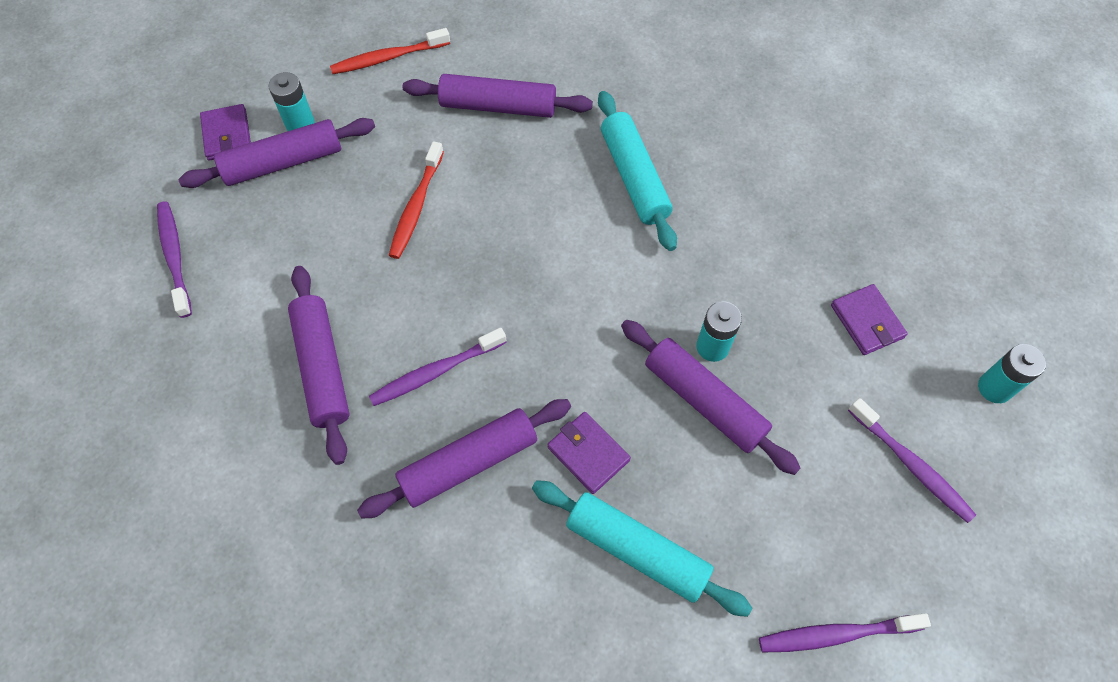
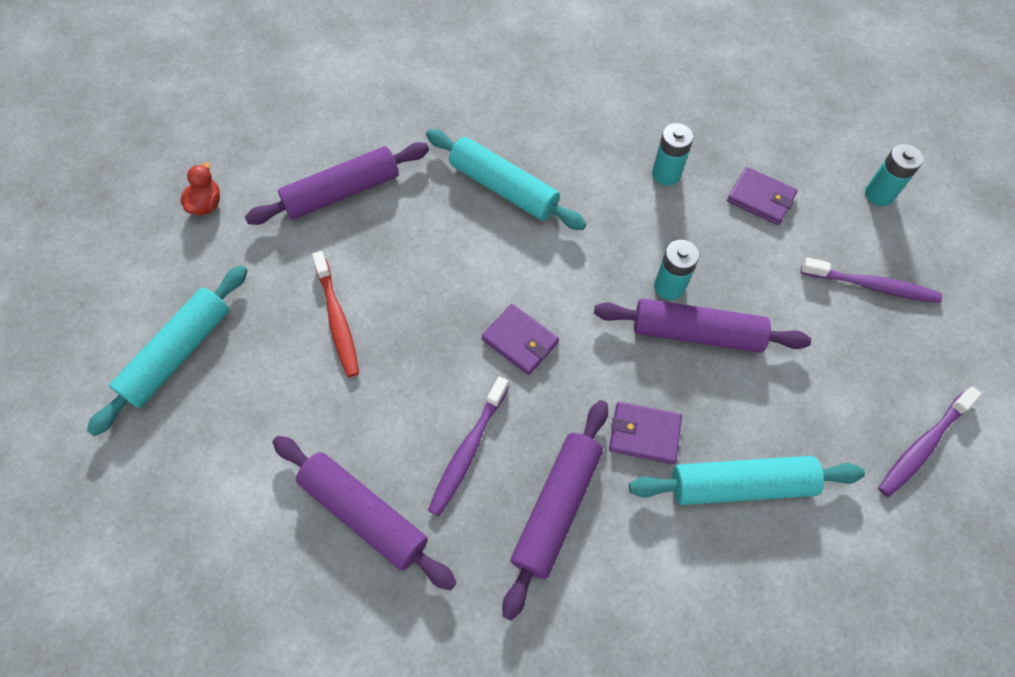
camera: 35 degrees left, 0 degrees up
(174, 257) = (136, 507): purple toothbrush -> none
(227, 135) = (99, 361): purple wallet -> purple wallet (520, 341)
(283, 162) = (178, 353): purple rolling pin -> turquoise rolling pin
(300, 124) = (167, 310): turquoise battery -> turquoise battery (666, 174)
(388, 58) = (206, 204): red toothbrush -> red duck

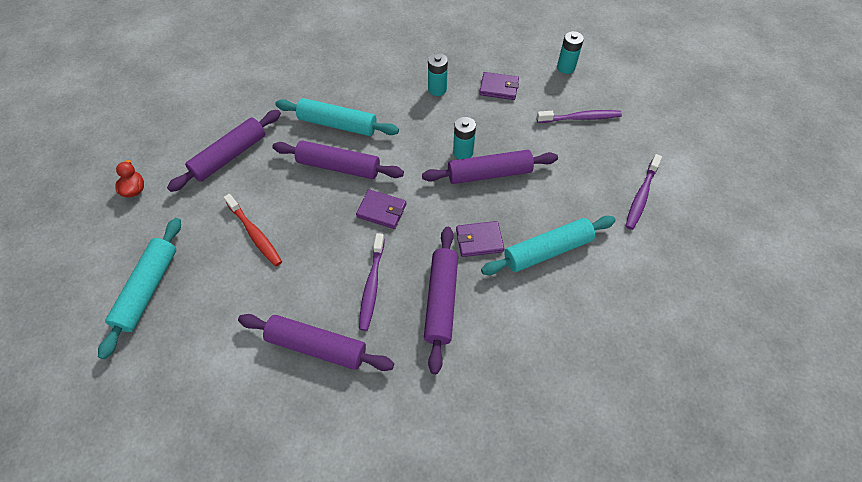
camera: 20 degrees left, 5 degrees down
(483, 254) = (339, 166): none -> purple rolling pin

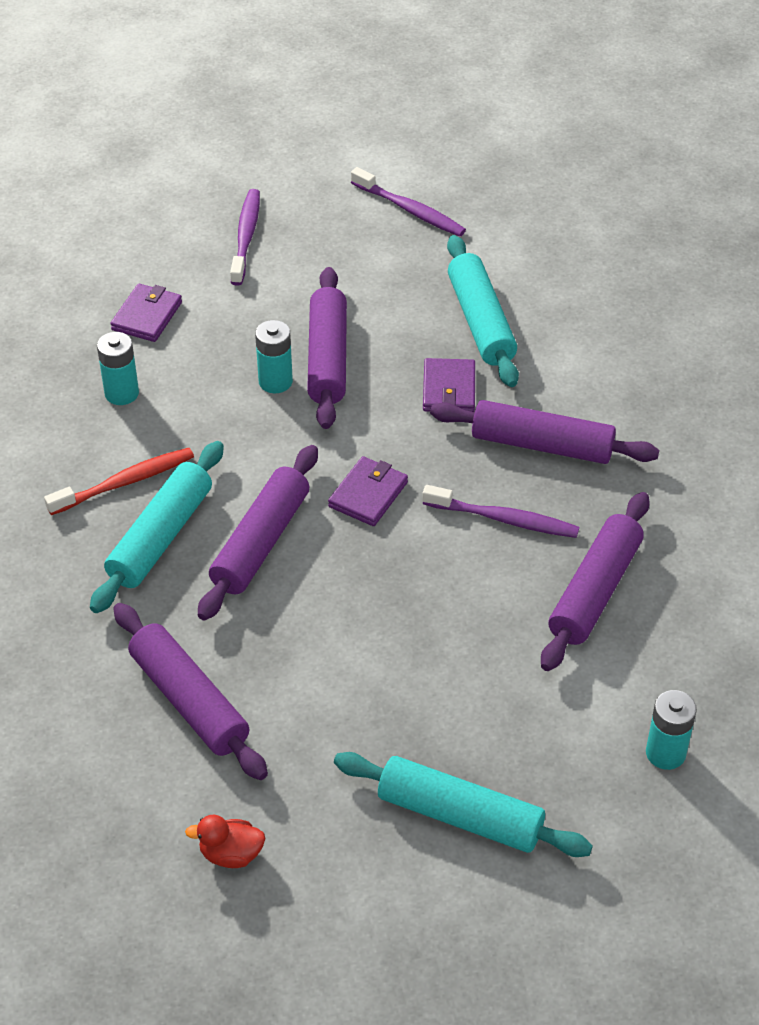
camera: 80 degrees left, 10 degrees down
(255, 234) = (377, 663): red toothbrush -> red toothbrush (125, 482)
(565, 67) = (129, 229): turquoise battery -> turquoise battery (665, 753)

